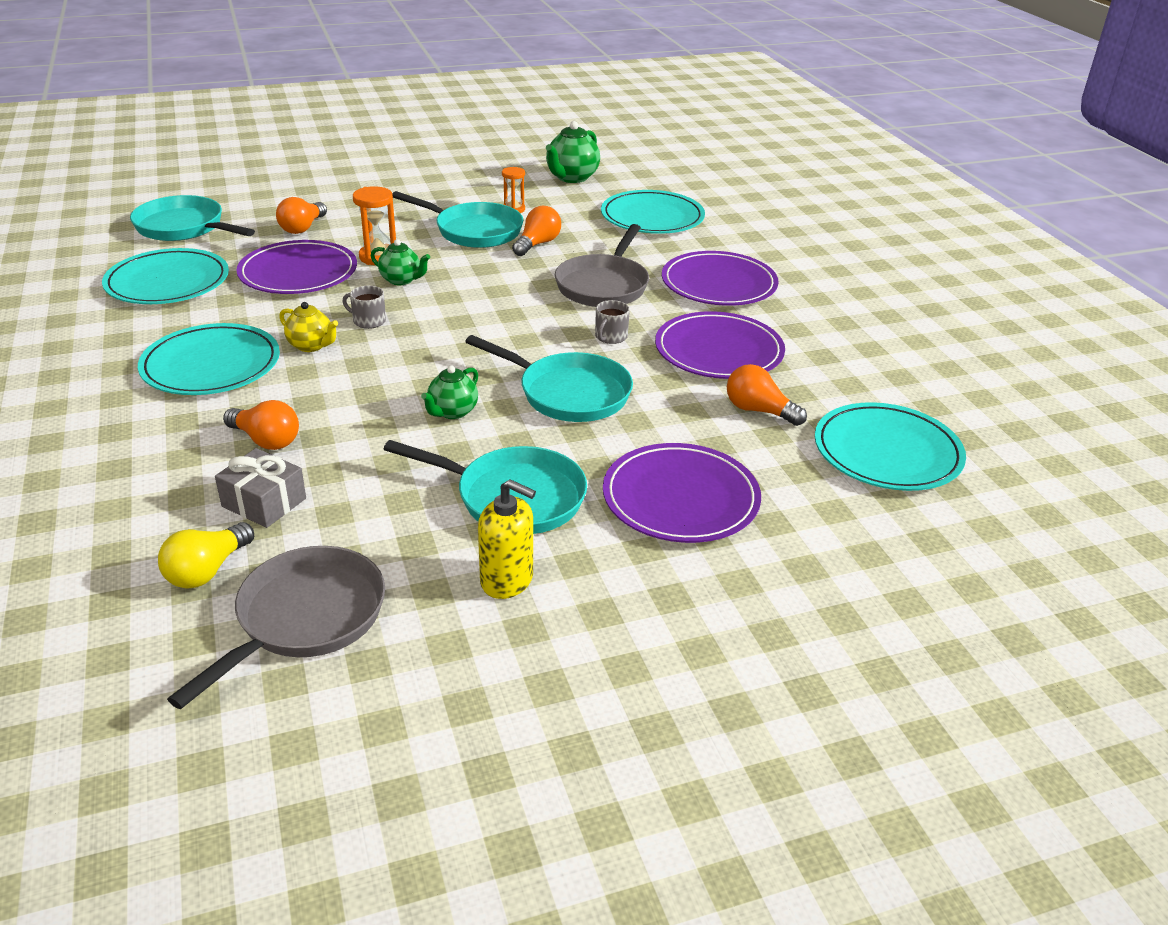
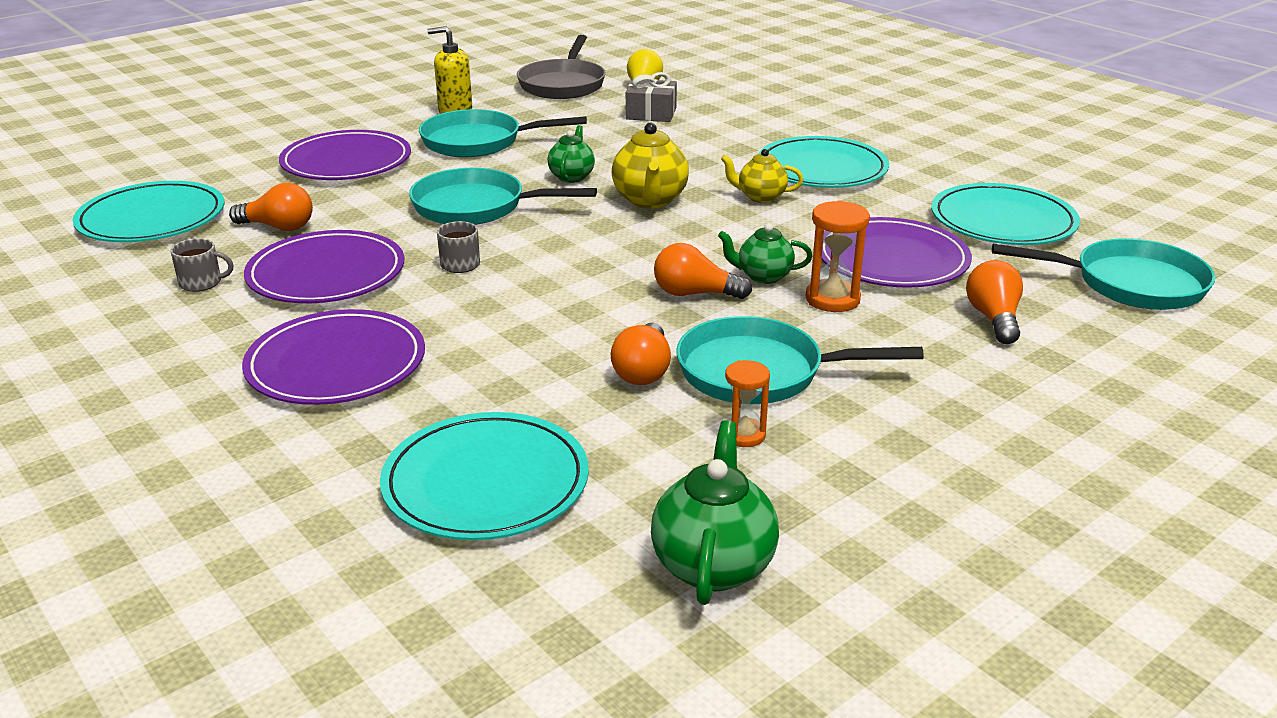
camera: 160 degrees right, 5 degrees down
(266, 440) = (697, 138): orange light bulb -> orange light bulb (694, 294)
(368, 321) = (738, 227): grey mug -> grey mug (201, 283)
(408, 364) = (650, 200): none -> yellow teapot
(603, 285) = (503, 325): grey pan -> none

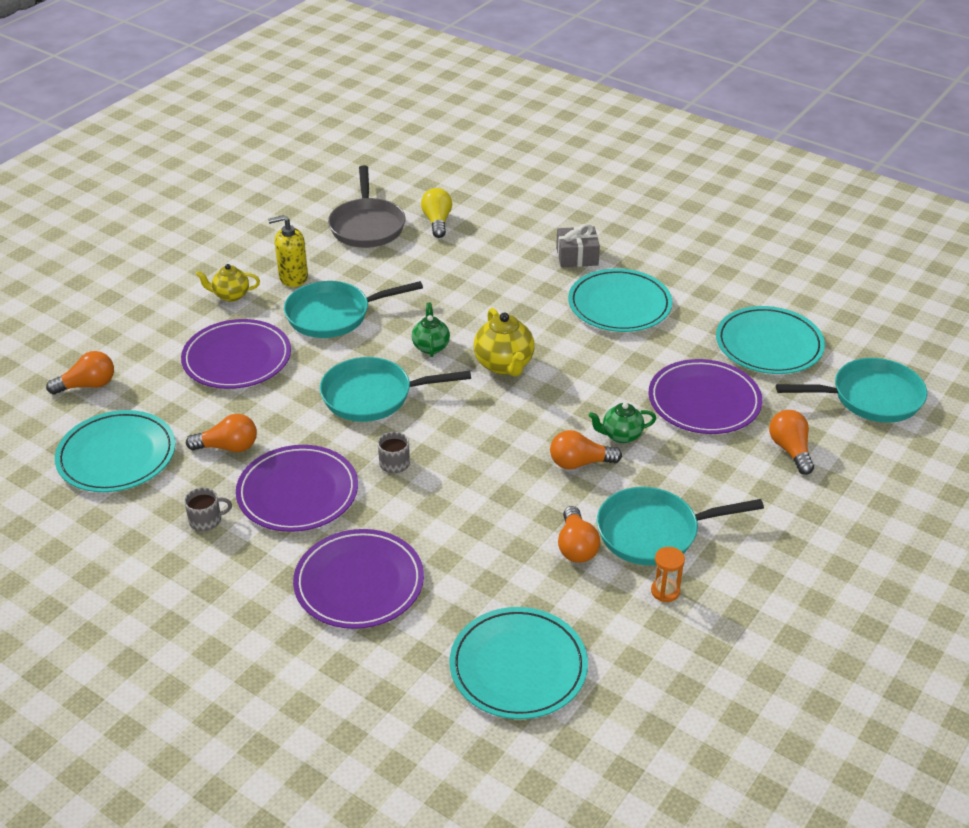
camera: 15 degrees left, 10 degrees up
(172, 163) = (88, 385): none -> orange light bulb
(651, 114) = (458, 255): grey gift -> grey gift (577, 256)
(713, 565) = (687, 700): green teapot -> none
(760, 197) = (586, 347): yellow teapot -> yellow teapot (231, 295)
(832, 299) = (677, 451): orange hourglass -> none

